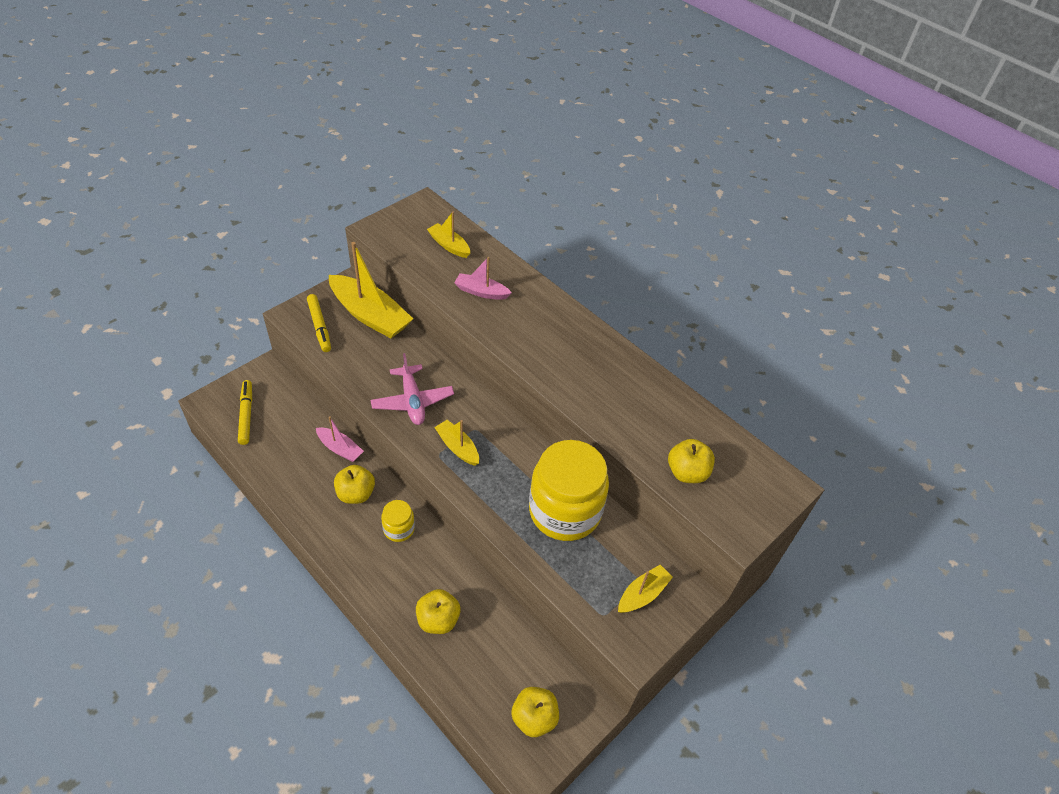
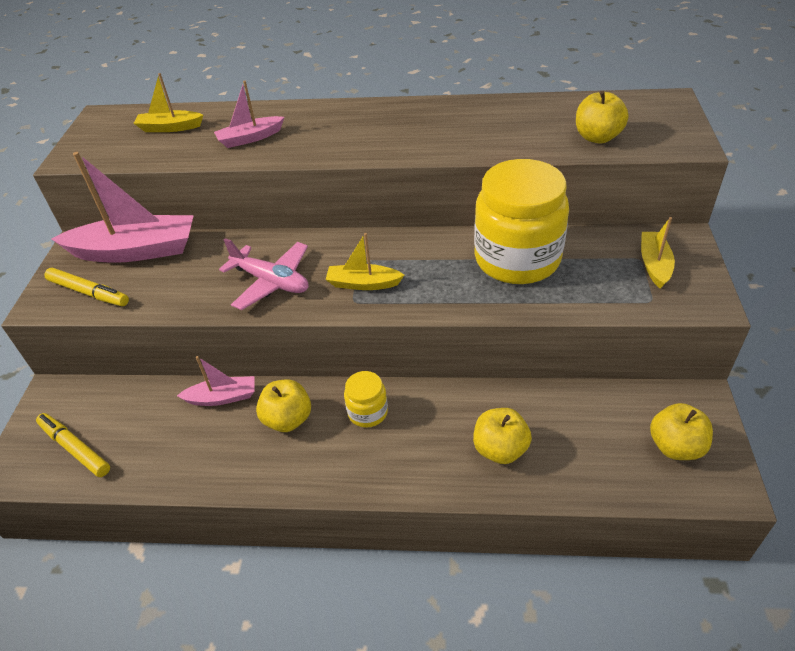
camera: 35 degrees left, 5 degrees down
(370, 315) = (135, 251): yellow boat -> pink boat

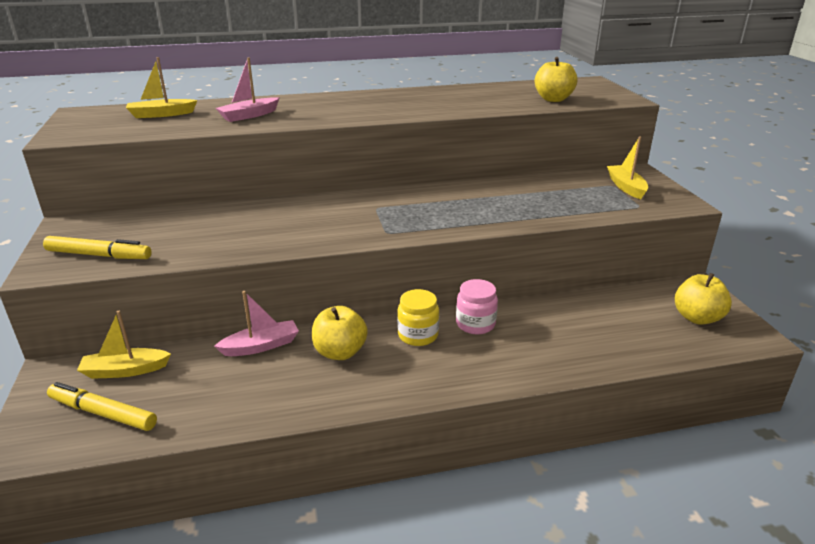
camera: 20 degrees left, 15 degrees down
(135, 251) = (139, 222): pink boat -> none
(271, 282) = (298, 228): pink plane -> none
(363, 284) = (389, 221): yellow boat -> yellow boat (125, 370)
(430, 408) = (475, 324): none -> pink jar
(500, 449) = (555, 342): yellow apple -> none
(517, 259) = (515, 194): yellow jar -> none

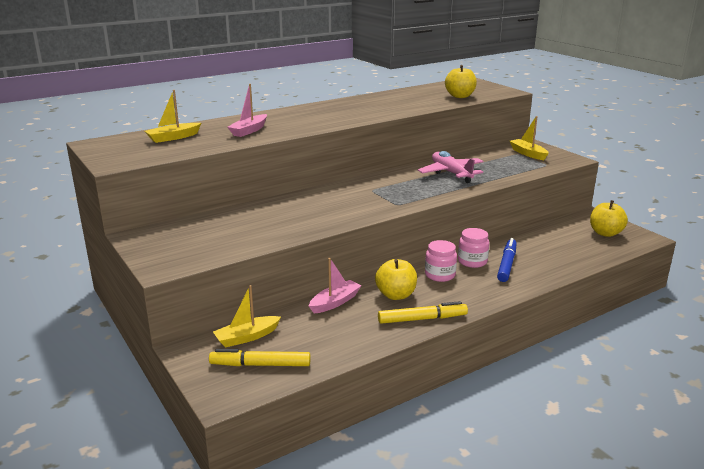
camera: 20 degrees left, 5 degrees down
(99, 255) = (195, 252): yellow marker -> yellow marker (422, 319)
(418, 335) = (440, 275): yellow jar -> pink jar
(496, 200) = (451, 173): none -> pink plane
(518, 338) = (507, 264): none -> blue marker

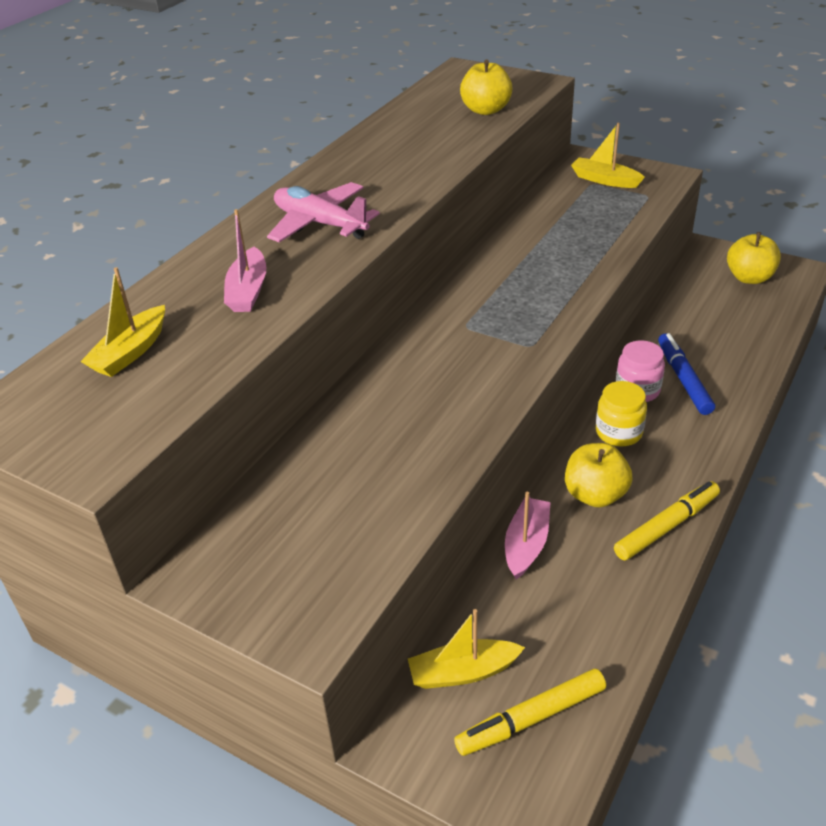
camera: 25 degrees left, 15 degrees up
(247, 337) = (463, 672): yellow boat -> yellow boat turned 45 degrees clockwise
(440, 275) = (618, 432): pink jar -> yellow jar
(451, 173) = (542, 253): pink plane -> pink plane (320, 224)

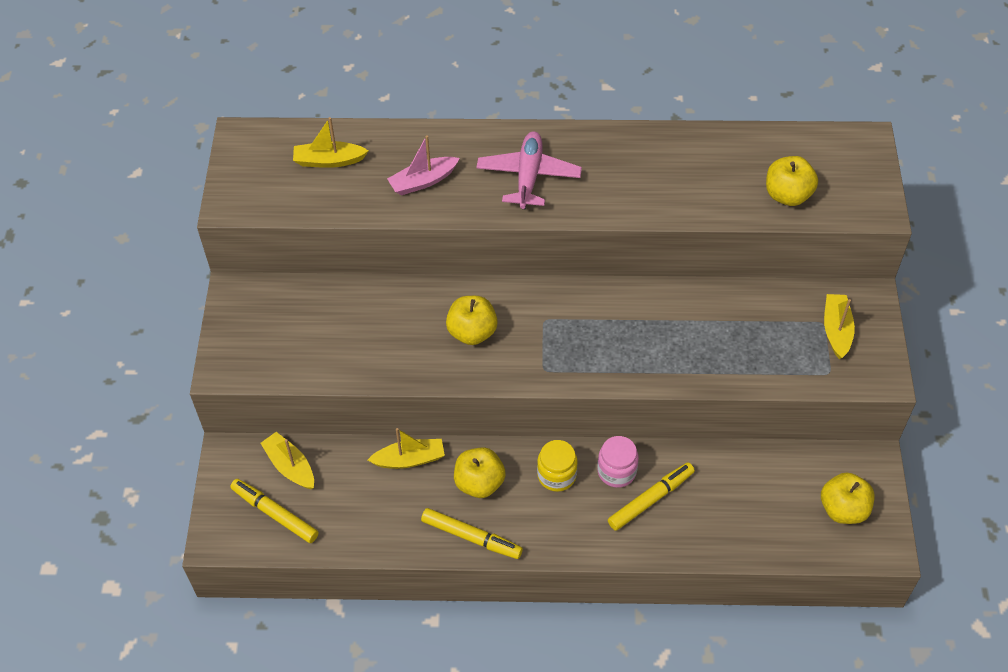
camera: 60 degrees right, 15 degrees up
(440, 380) = (472, 332): none -> yellow apple
(526, 544) = (409, 459): pink boat -> yellow boat
(683, 379) = (651, 499): blue marker -> yellow marker

